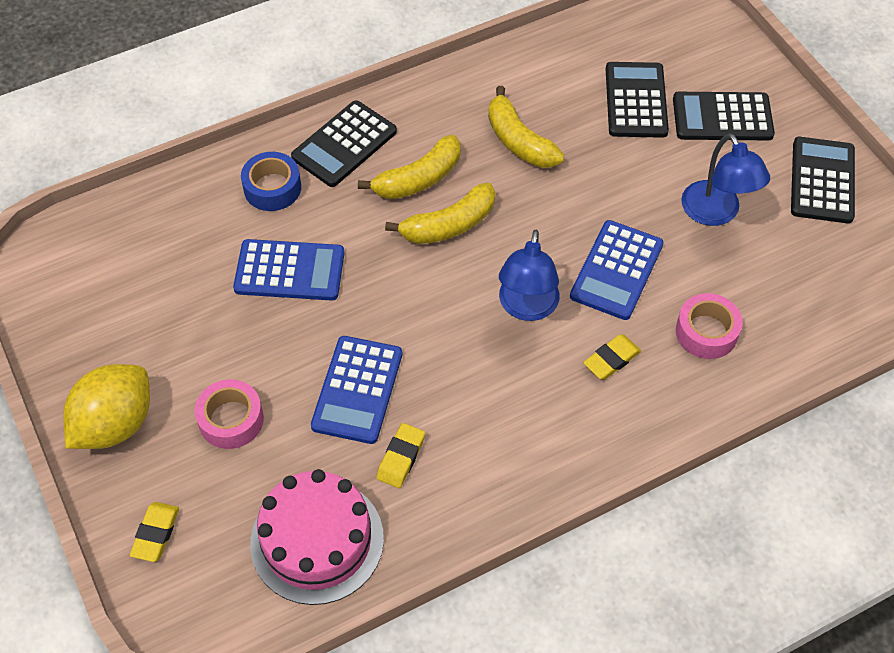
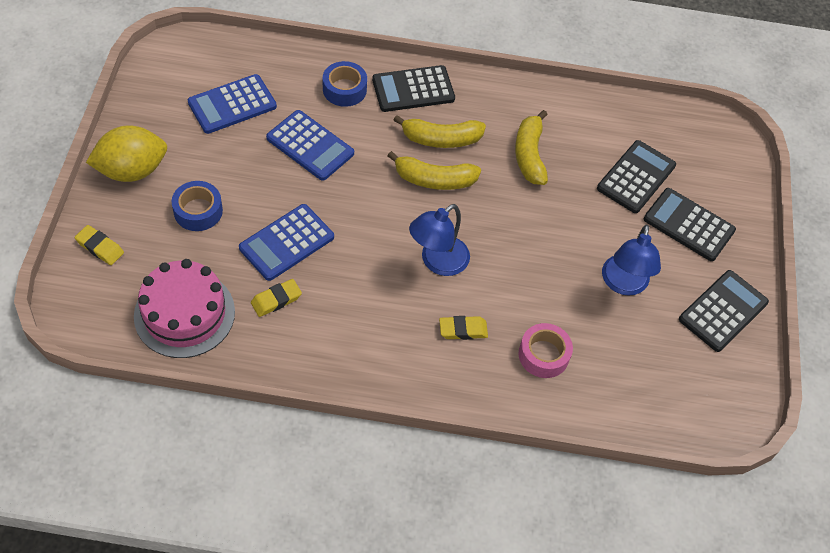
camera: 30 degrees right, 0 degrees up
(156, 534) = (100, 247): yellow eraser -> yellow eraser turned 75 degrees clockwise
(231, 419) = (198, 211): pink tape -> blue tape
(616, 270) = (519, 277): blue calculator -> blue calculator (232, 104)

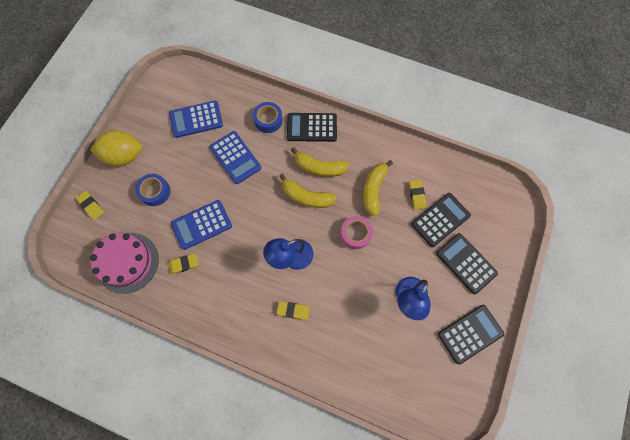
camera: 20 degrees right, 15 degrees up
(543, 355) = (339, 340): pink tape -> pink tape (355, 234)
(593, 152) = (416, 195): none -> yellow eraser

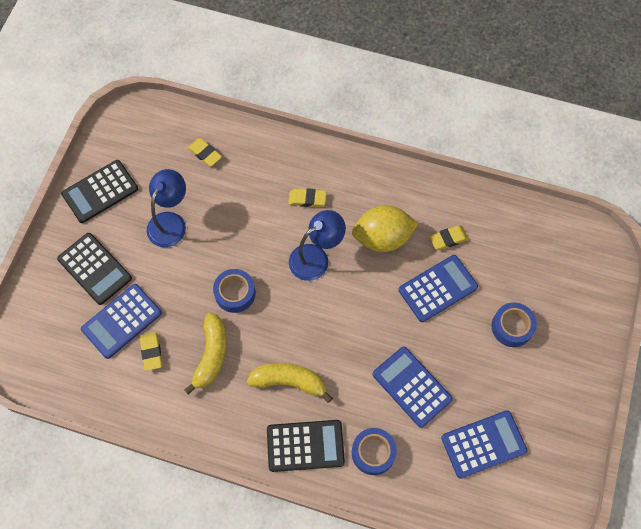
camera: 175 degrees right, 5 degrees down
(91, 206) = (590, 300): yellow eraser -> yellow eraser (205, 154)
(124, 156) = (572, 375): yellow lemon -> yellow lemon (382, 238)
(127, 262) = (519, 235): pink cake -> none
(306, 197) = (304, 337): yellow banana -> none
(355, 234) = (235, 293): pink tape -> blue tape
(440, 220) = (122, 321): black calculator -> blue calculator

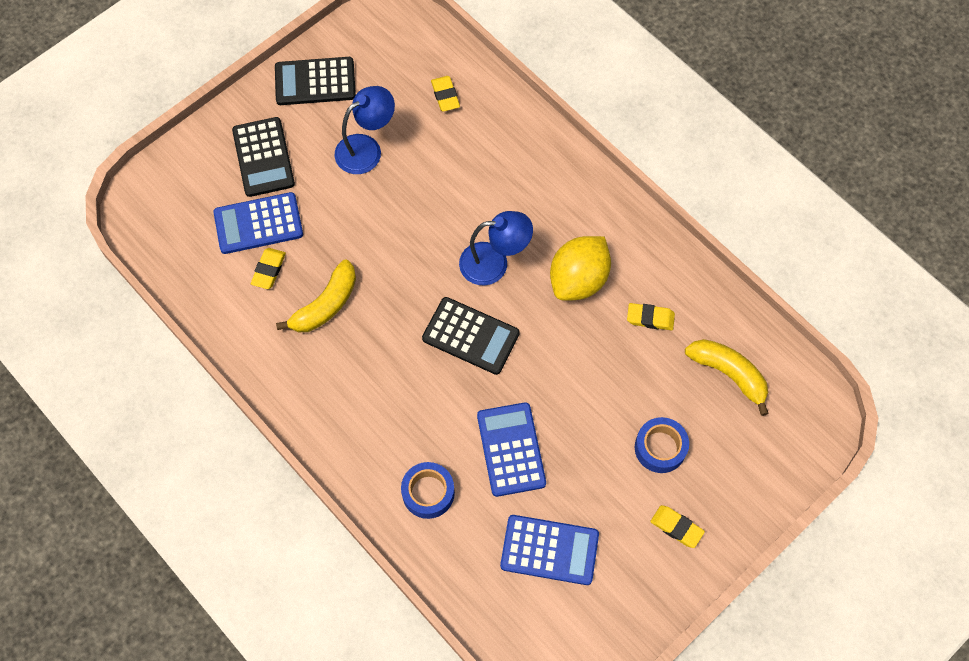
camera: 30 degrees right, 0 degrees up
(235, 293) = (387, 255): blue tape -> none
(289, 382) = (387, 374): yellow banana -> yellow banana (729, 374)
(305, 446) = (363, 446): black calculator -> black calculator (470, 336)
(307, 199) = (523, 197): yellow eraser -> yellow eraser (676, 527)
(382, 238) = (578, 280): yellow lemon -> yellow lemon turned 75 degrees counterclockwise
(438, 288) = (604, 364): blue calculator -> none

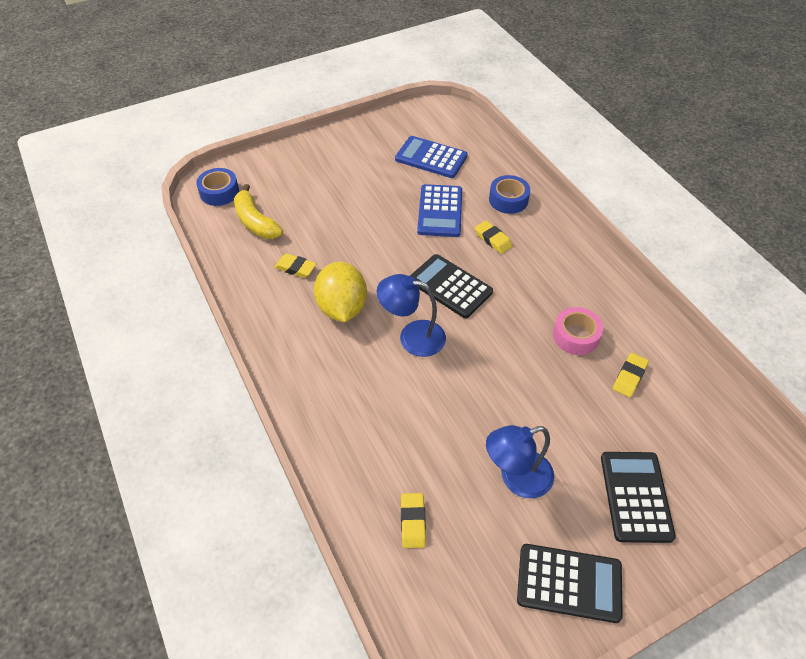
camera: 165 degrees left, 15 degrees down
(258, 224) = (640, 423): blue calculator -> none
(325, 305) = (575, 336): yellow banana -> pink tape
(578, 280) = (342, 308): yellow lemon -> yellow lemon turned 60 degrees counterclockwise
(660, 448) = (330, 192): blue tape -> blue tape (219, 192)
(676, 527) = (341, 153): yellow eraser -> yellow eraser (493, 239)

